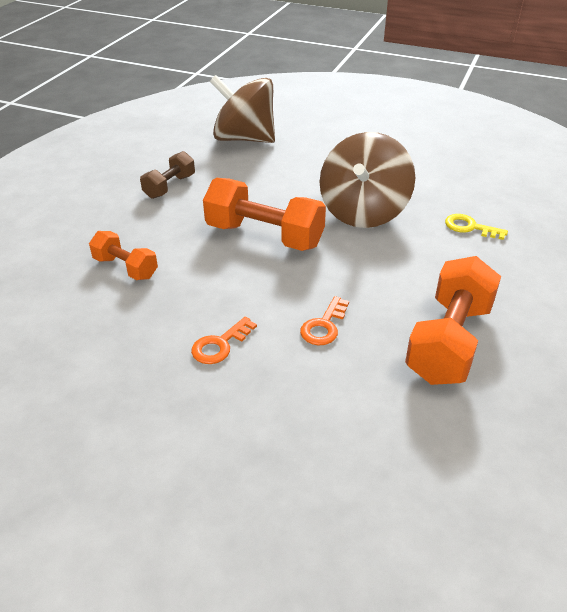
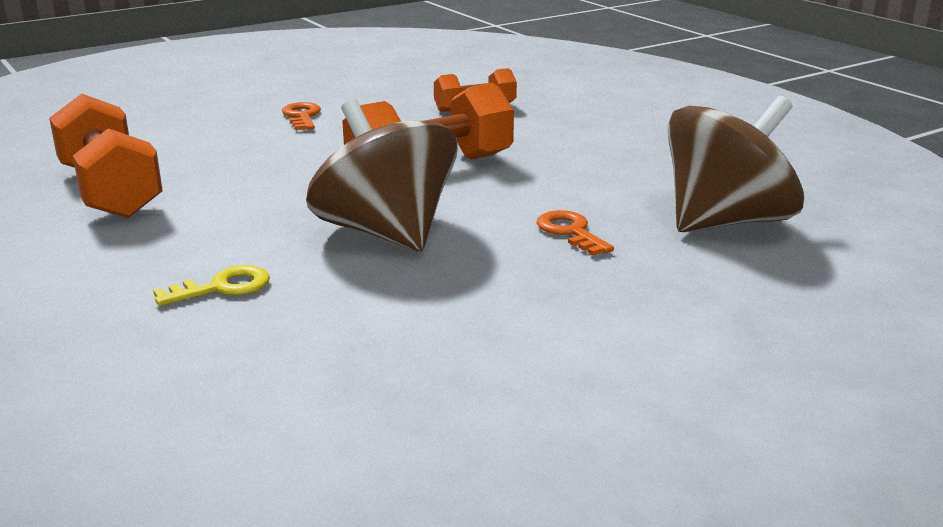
camera: 125 degrees right, 15 degrees down
(169, 186) = (621, 150): brown dumbbell -> none
(324, 326) = (243, 153): orange key -> orange key (570, 232)

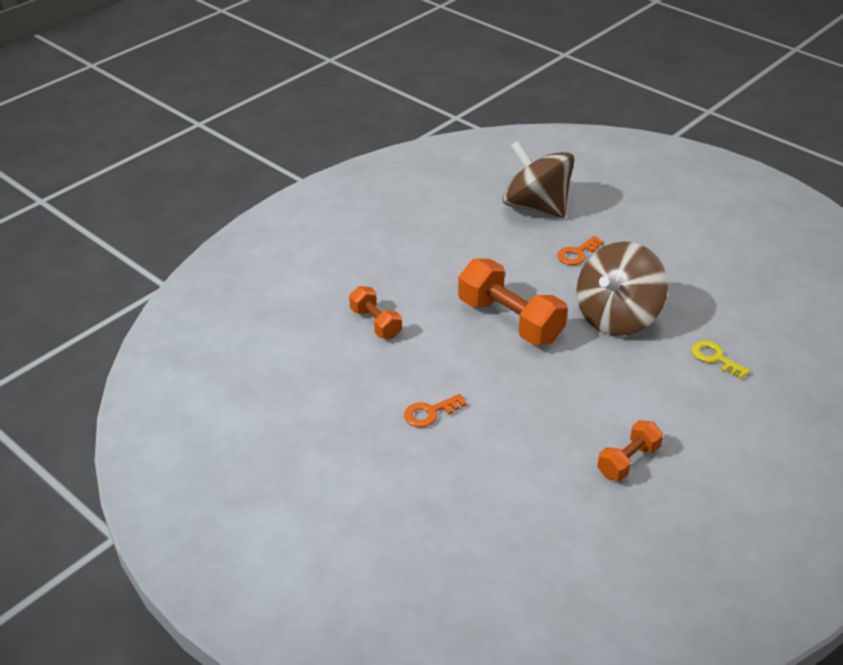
camera: 105 degrees left, 15 degrees up
(110, 191) = (628, 461): orange dumbbell -> orange dumbbell, size x0.57

